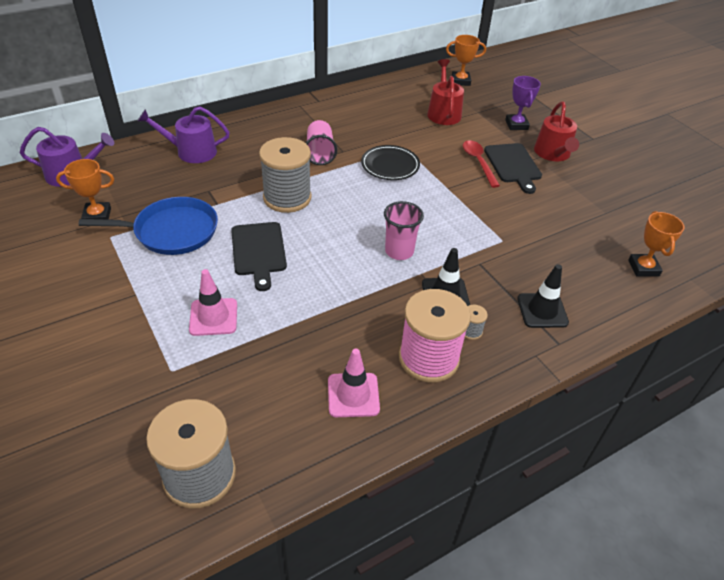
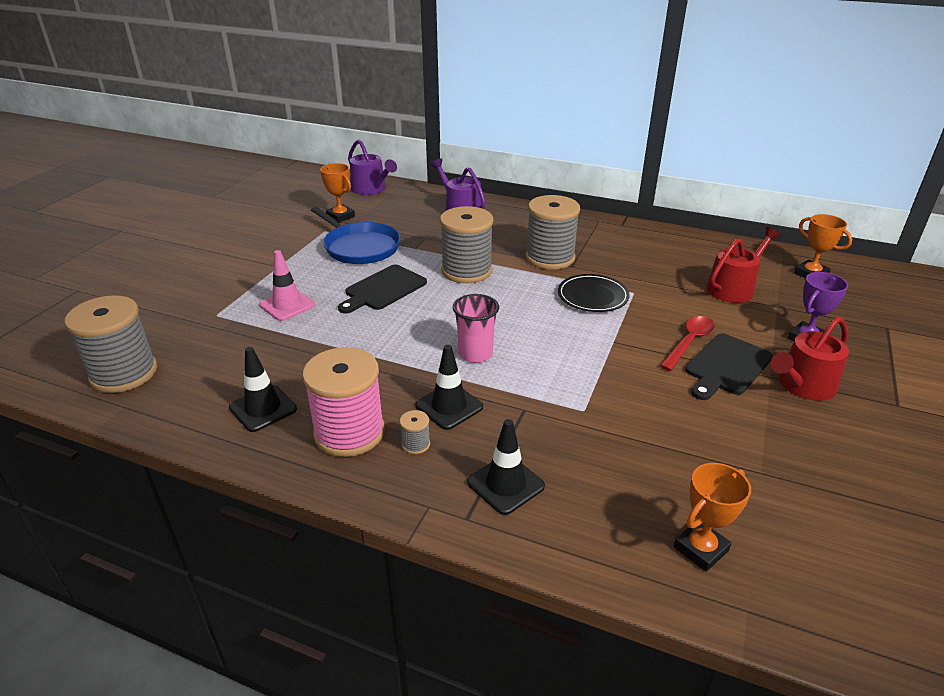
camera: 55 degrees right, 10 degrees down
(320, 153) = (550, 258): pink cup -> grey spool
(353, 395) = (263, 408): pink traffic cone -> black traffic cone

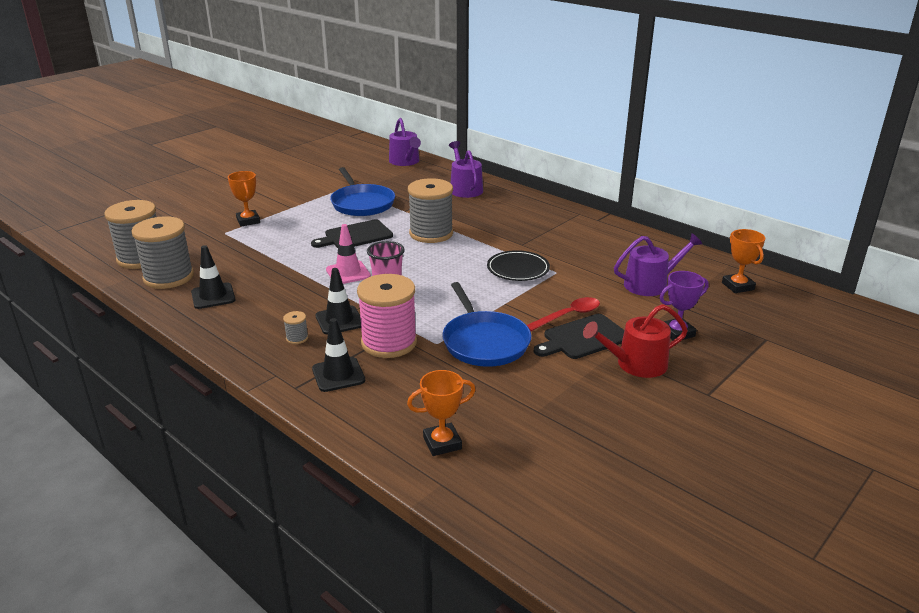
camera: 20 degrees right, 5 degrees down
(287, 305) = (277, 235): pink traffic cone -> pink traffic cone (348, 273)
(340, 216) = (365, 179): orange trophy -> orange trophy (248, 221)
(349, 432) = (258, 322): pink spool -> pink spool (389, 342)
(550, 258) = (509, 235): grey spool -> grey spool (168, 277)
(632, 395) = (484, 342): none -> blue pan
(733, 288) = (650, 284): red watering can -> purple watering can

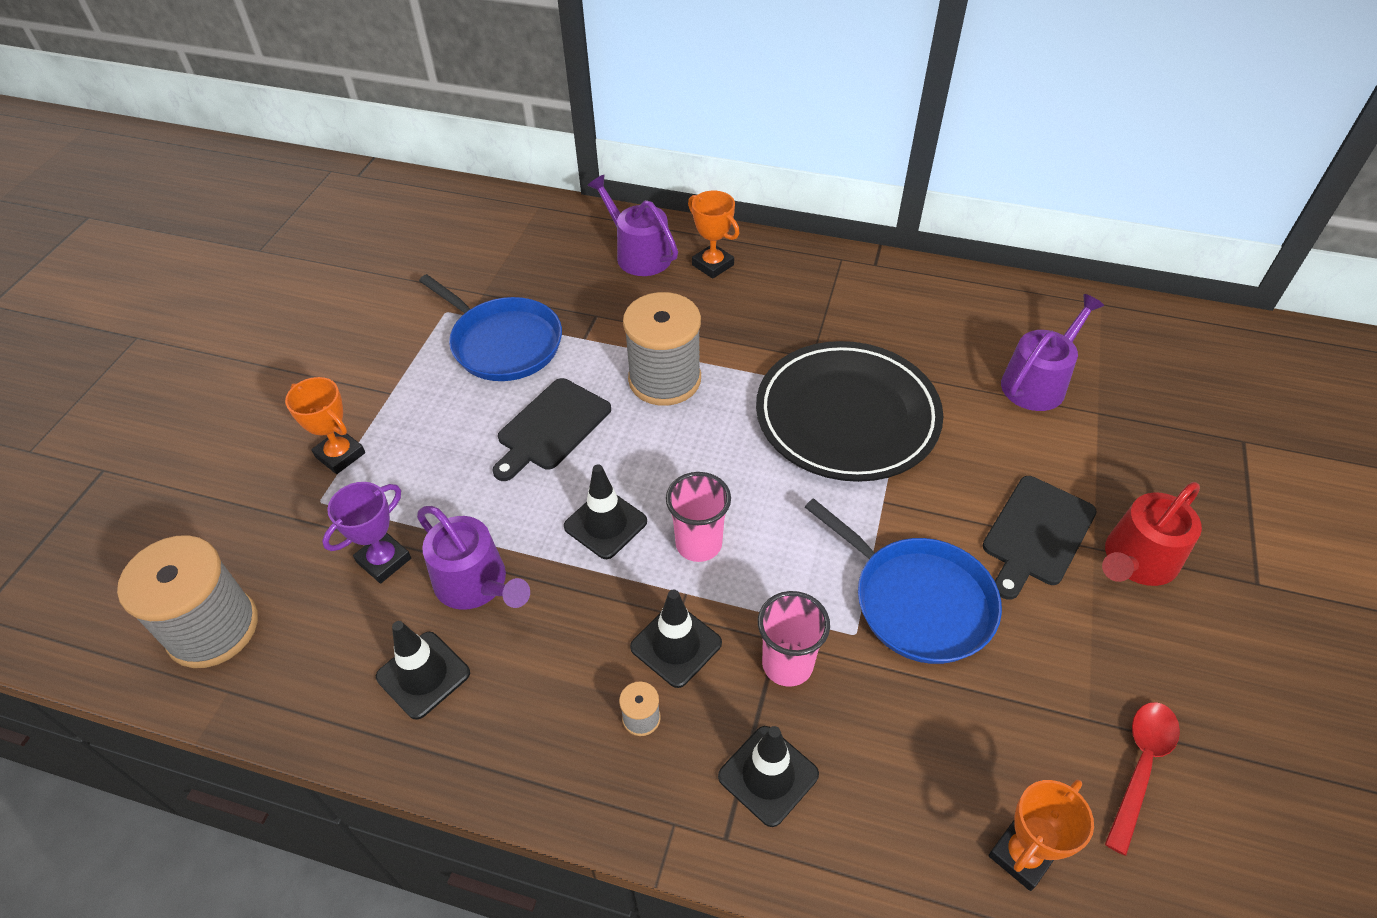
camera: 25 degrees left, 20 degrees up
(168, 277) = (304, 658): grey spool -> none
(348, 273) = (605, 524): pink traffic cone -> black traffic cone
(389, 342) = (787, 664): pink spool -> pink cup
(405, 161) = (498, 215): purple watering can -> purple watering can (476, 584)
(518, 269) = (847, 416): black plate -> black plate, size x1.86
(568, 316) = (984, 494): red spoon -> red spoon (1140, 767)
(677, 333) = (1139, 473): purple trophy -> purple trophy (384, 560)
(738, 286) = (1141, 345): orange trophy -> orange trophy (713, 265)

